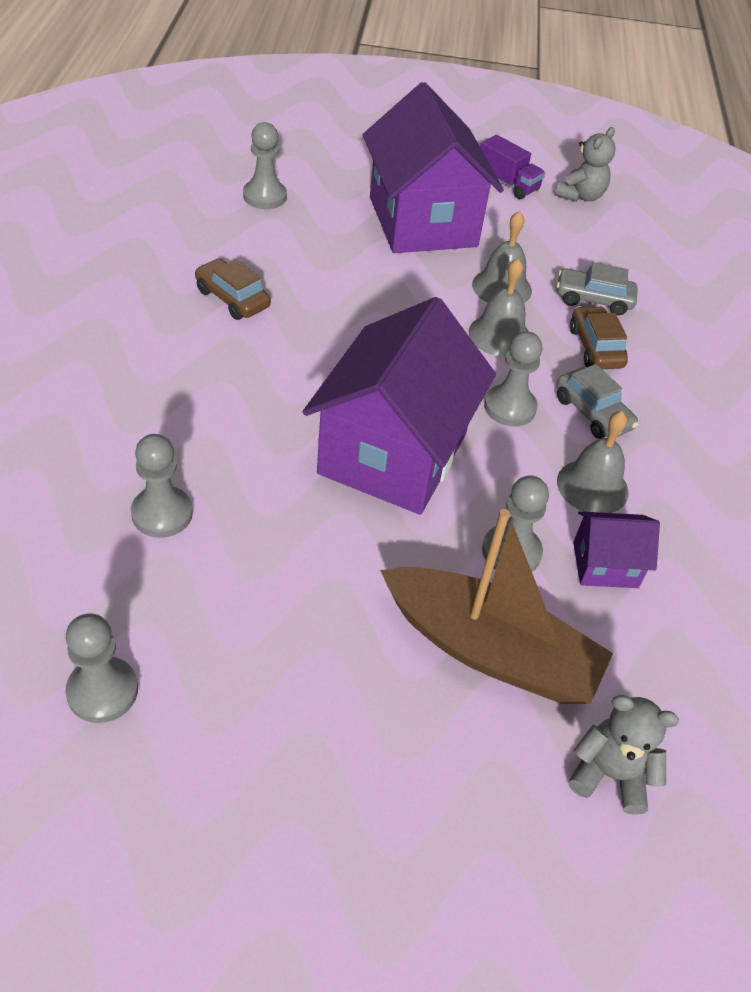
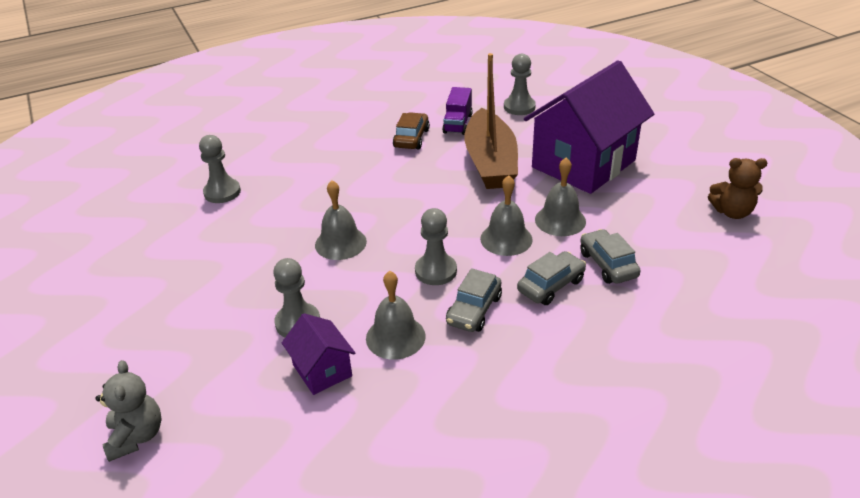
camera: 65 degrees right, 10 degrees down
(102, 691) = (95, 228): grey pawn -> none
(393, 454) = (340, 243): purple house -> grey bell
(490, 650) = (206, 345): brown boat -> brown boat (490, 162)
(507, 183) = (688, 177): purple truck -> purple truck (458, 123)
(580, 196) = (732, 212): grey teddy bear -> brown teddy bear
(595, 347) = (551, 285): brown car -> grey car

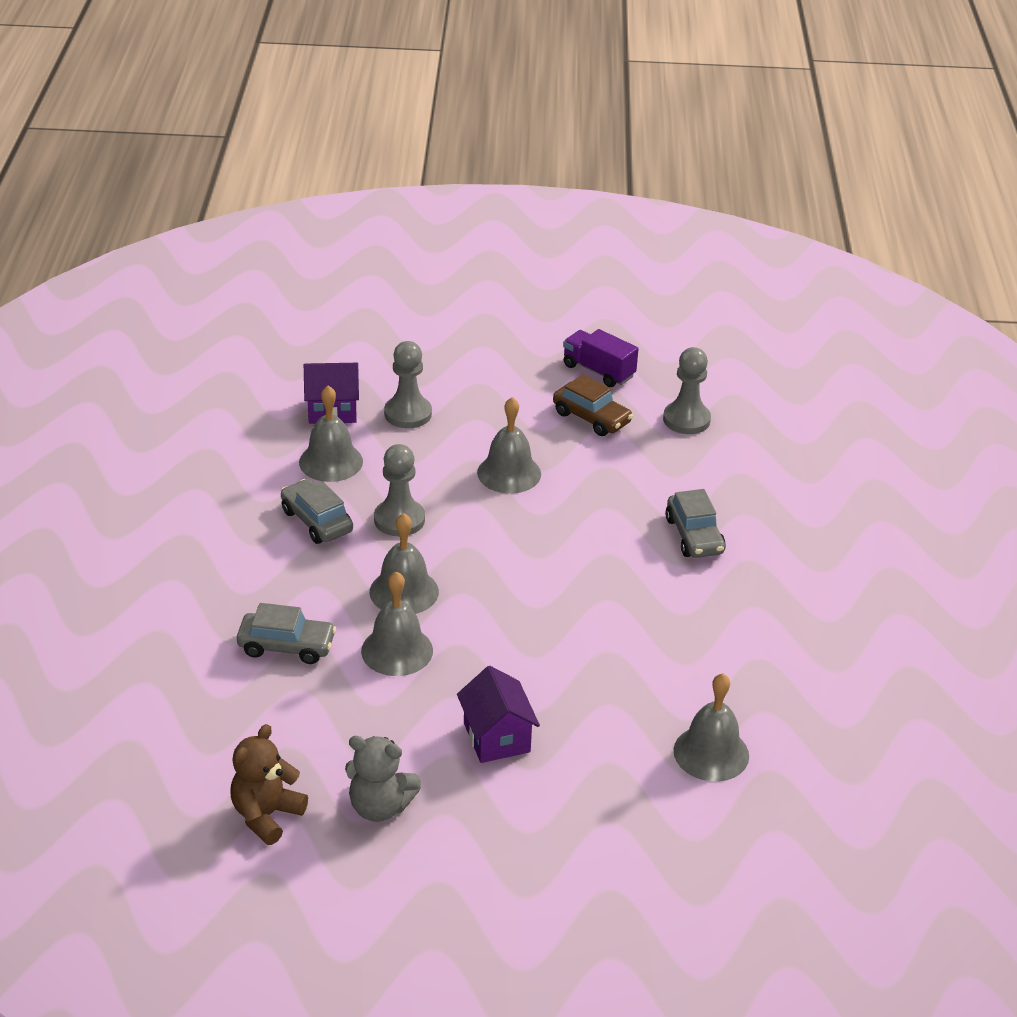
camera: 115 degrees right, 0 degrees up
(136, 436) = (354, 312): grey teddy bear -> grey teddy bear (380, 807)
(411, 138) = (699, 604): brown car -> brown car (591, 418)
(458, 123) = (708, 664): purple truck -> purple truck (598, 371)
(490, 162) = (576, 651): brown boat -> none
(519, 107) = (711, 753): grey pawn -> grey bell
(551, 285) = (298, 587): grey car -> grey car (694, 536)
(583, 164) = (496, 737): purple house -> purple house, size x0.45

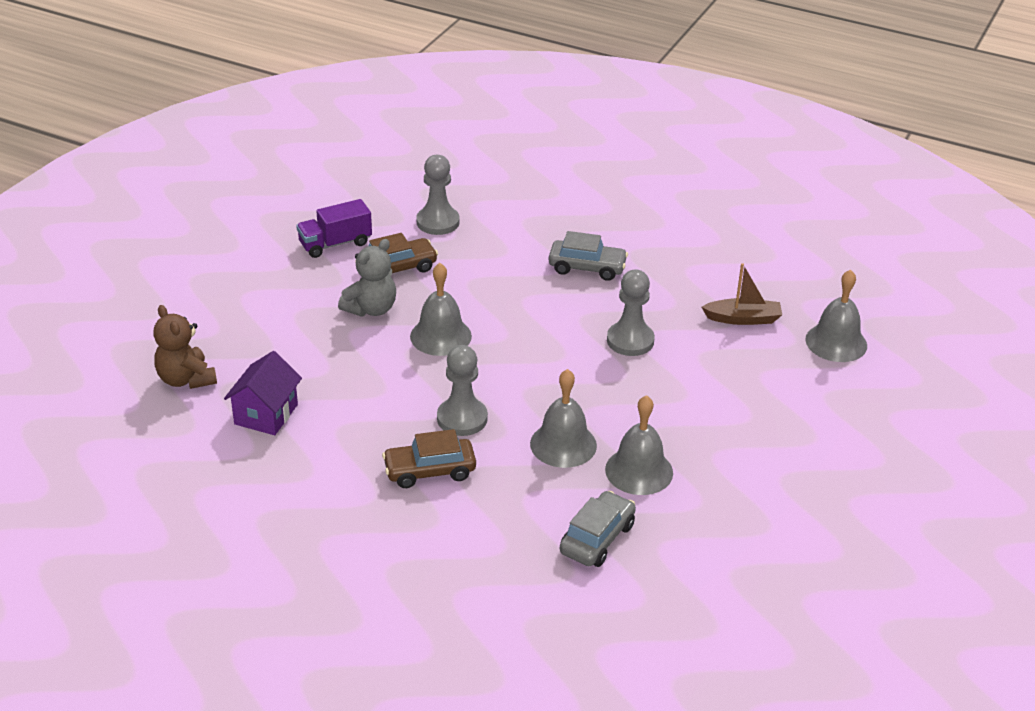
camera: 65 degrees left, 0 degrees up
(266, 815) = (812, 610): brown teddy bear -> brown teddy bear (186, 379)
(316, 521) = (430, 471): grey car -> brown car
(331, 462) = (346, 437): grey bell -> none
(380, 807) = (827, 536): grey teddy bear -> grey teddy bear (371, 309)
(408, 414) = (309, 368): grey pawn -> grey pawn (630, 341)
(496, 737) = (773, 445): purple house -> none
(696, 670) = (743, 319): none -> brown boat

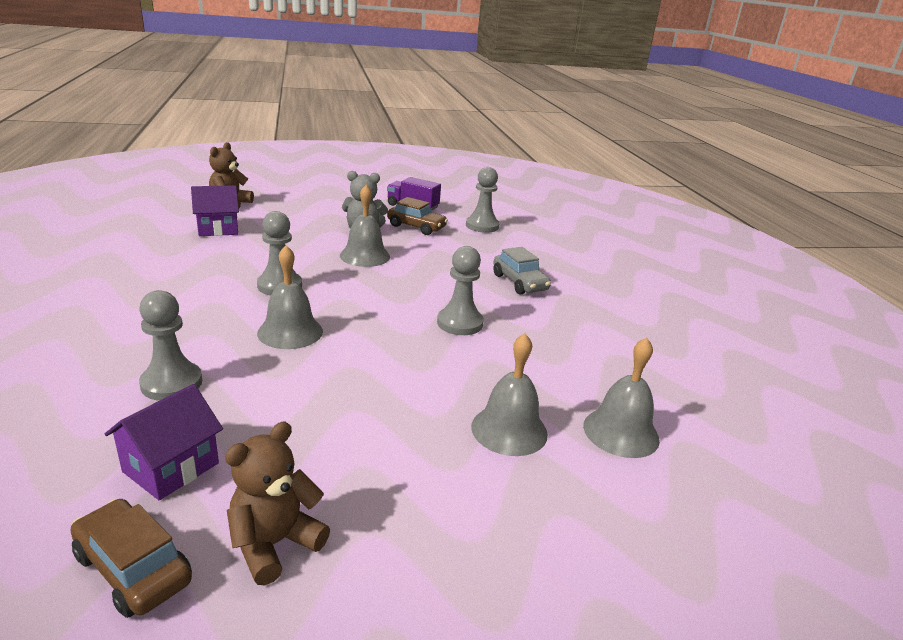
camera: 50 degrees right, 10 degrees down
(430, 471) = (205, 290): brown car -> brown car (133, 568)
(597, 538) = (171, 383): grey car -> grey pawn
(639, 471) = (289, 377): grey bell -> grey bell (509, 430)
(715, 567) = (171, 467): none -> purple house
(743, 319) = (569, 367): brown boat -> none
(829, 543) = (274, 544): none -> brown teddy bear

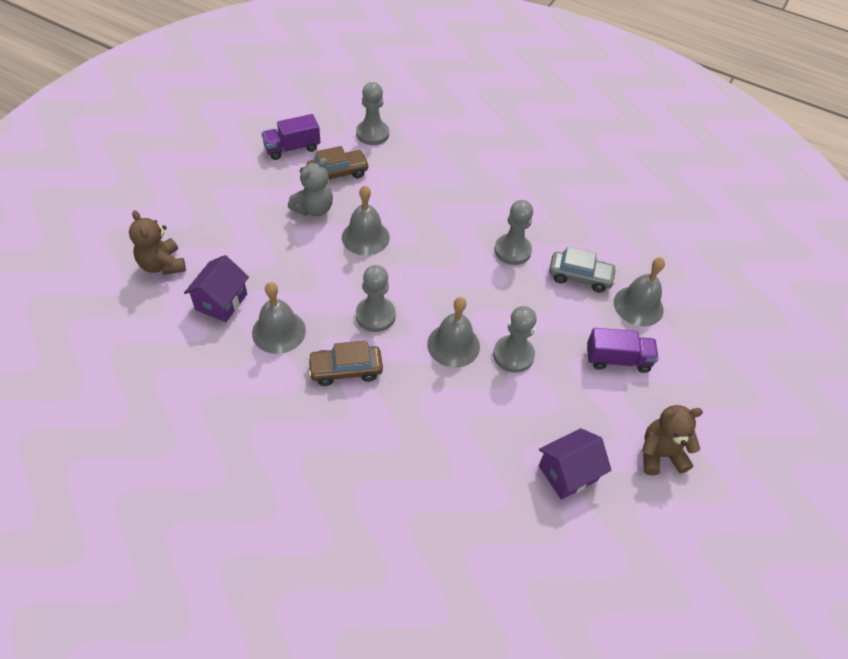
camera: 50 degrees left, 25 degrees up
(133, 568) = (641, 519): brown car -> brown car (346, 370)
(171, 383) = (474, 438): grey pawn -> grey pawn (513, 355)
(171, 467) = (568, 473): purple house -> purple house turned 75 degrees clockwise
(274, 544) = (660, 454): brown teddy bear -> brown teddy bear turned 90 degrees clockwise
(401, 443) = (617, 359): none -> purple truck
(519, 283) = (483, 182): grey car -> grey car (580, 277)
(621, 432) = (672, 262): grey bell -> grey bell (279, 331)

